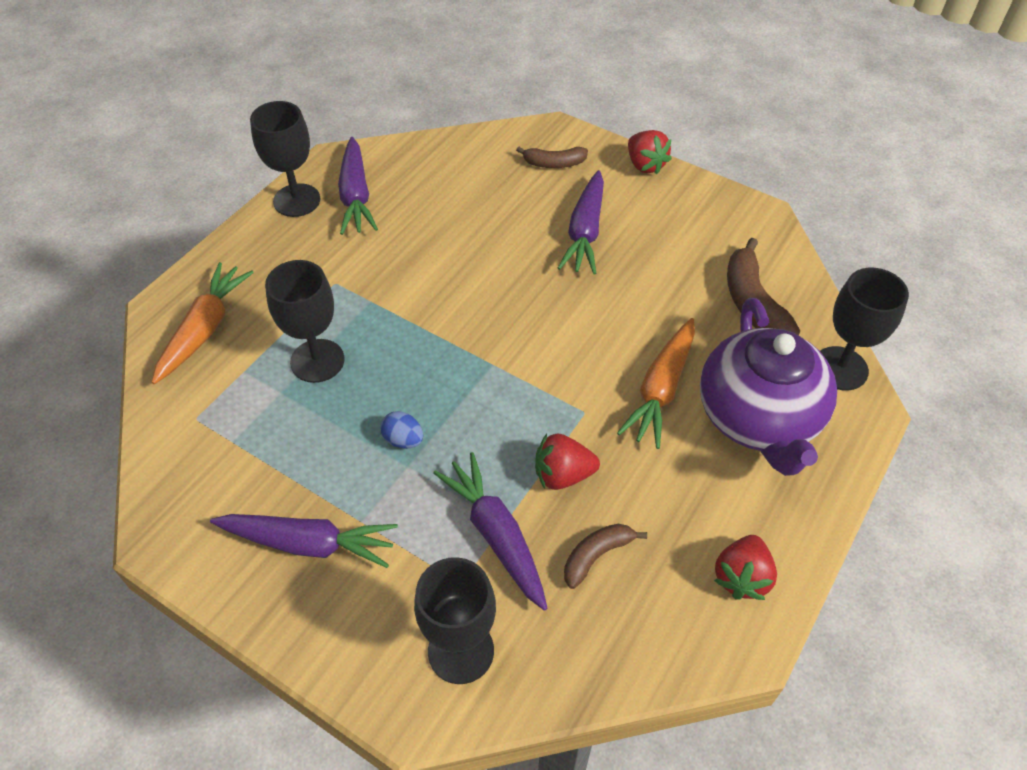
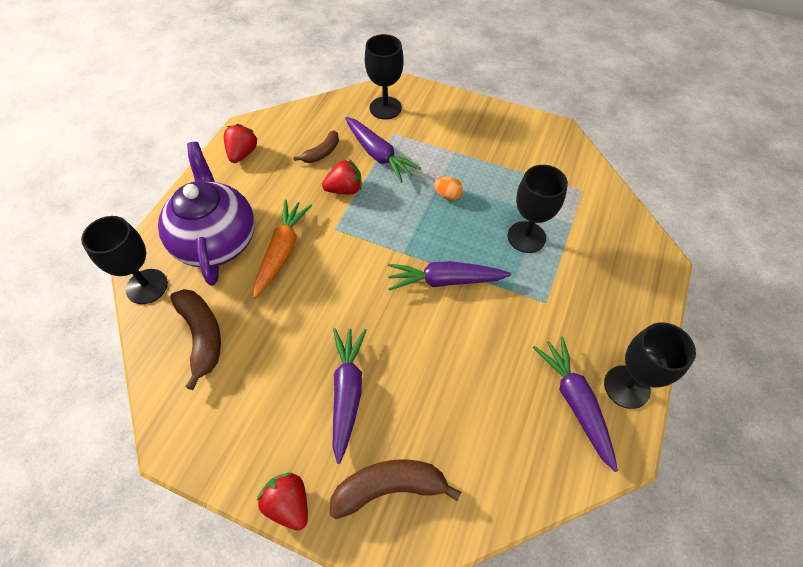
camera: 170 degrees right, 5 degrees up
(204, 329) = (619, 248): orange carrot -> none
(309, 543) = (478, 138): purple carrot -> purple carrot (445, 281)
(403, 440) = (447, 195): blue egg -> orange egg
(554, 163) = (389, 488): brown banana -> brown banana, size x1.63

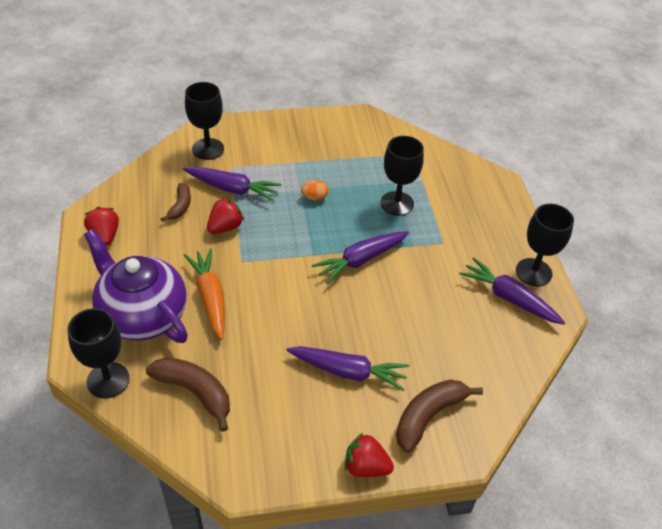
camera: 35 degrees left, 10 degrees down
(347, 392) = (348, 371): purple carrot -> purple carrot turned 135 degrees clockwise

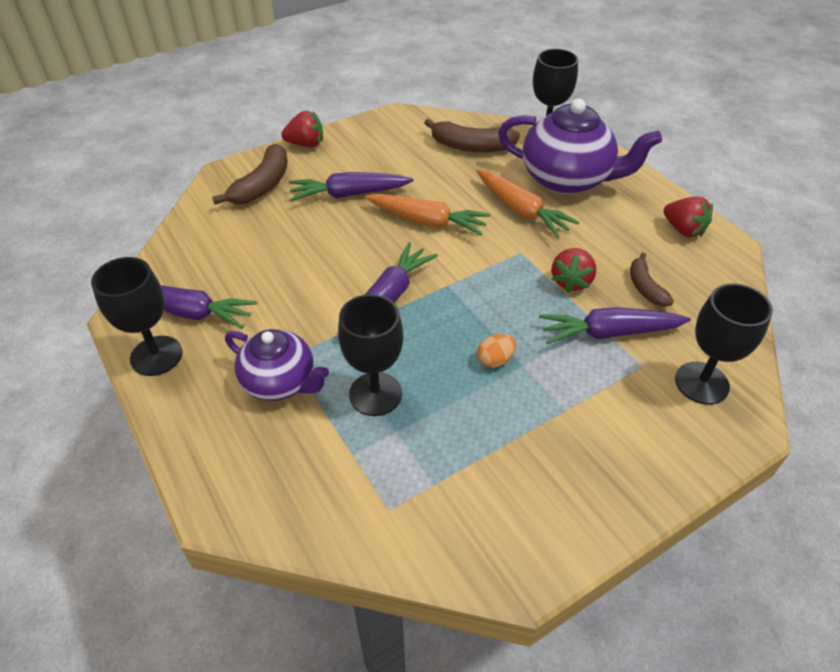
camera: 160 degrees right, 0 degrees up
(295, 315) = (427, 221): none -> orange carrot
(453, 228) = (280, 382): none -> purple teapot

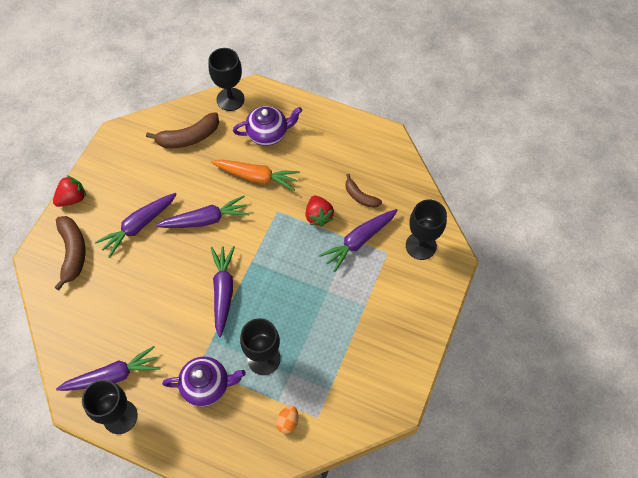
camera: 35 degrees left, 15 degrees up
(427, 221) = (205, 219): orange carrot -> purple carrot
(495, 360) = (311, 296): orange egg -> orange egg (288, 422)
(567, 179) = (268, 133): purple teapot -> purple teapot, size x0.63
(683, 230) = (358, 138): red strawberry -> none

